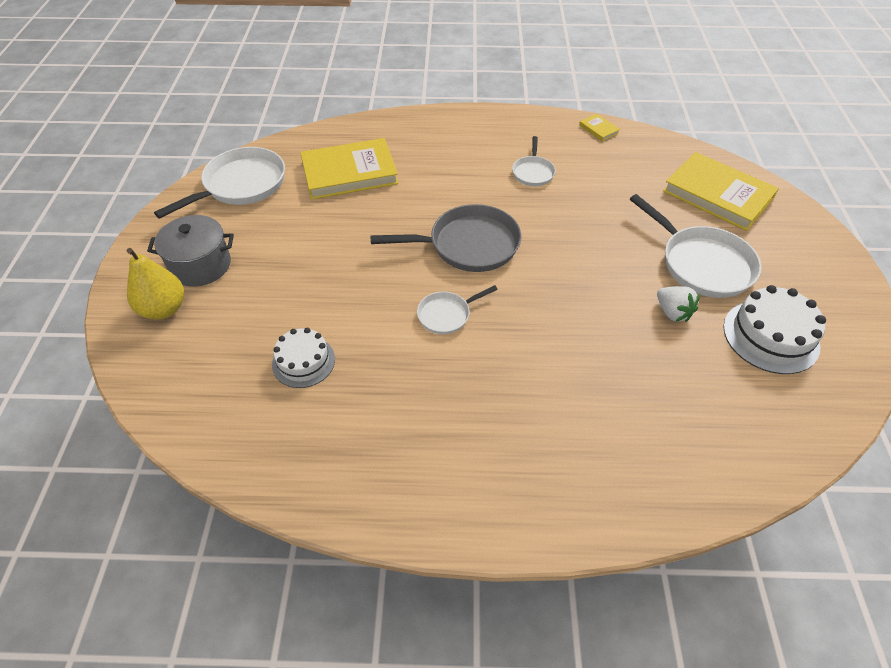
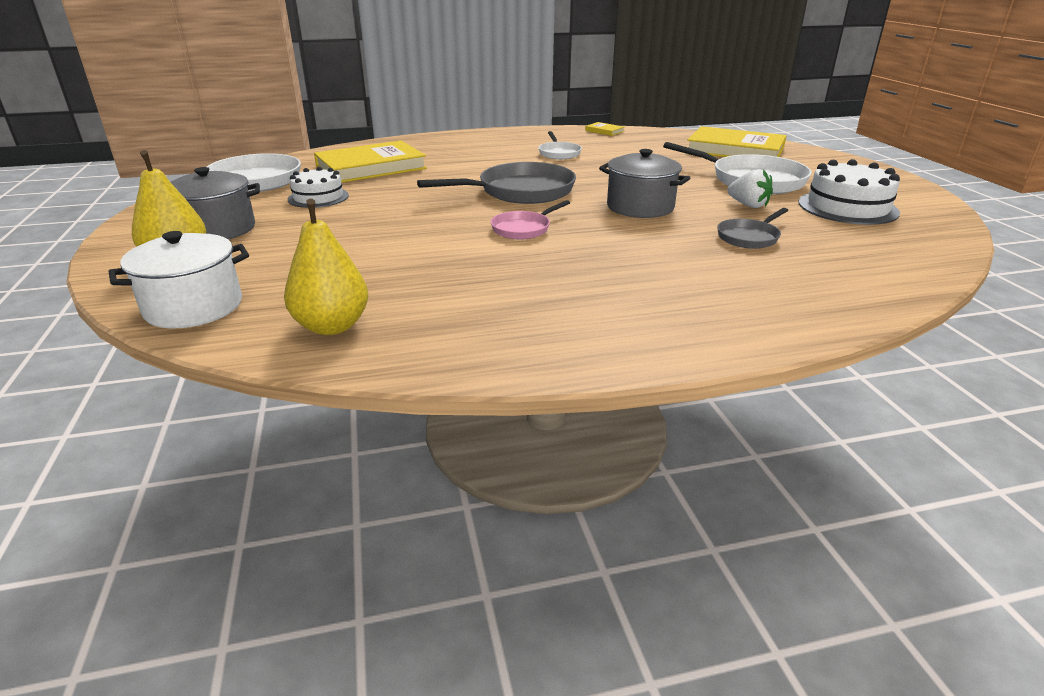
camera: 15 degrees left, 20 degrees down
(164, 383) = (194, 307): none -> white pot
(254, 433) = (332, 326): none -> yellow pear
(303, 361) = (373, 273): white cake -> white cake (318, 197)
(447, 314) = (523, 229): white pan -> pink pan
(567, 296) = (640, 207): none -> grey pot
(643, 372) = (749, 237): none -> grey pan

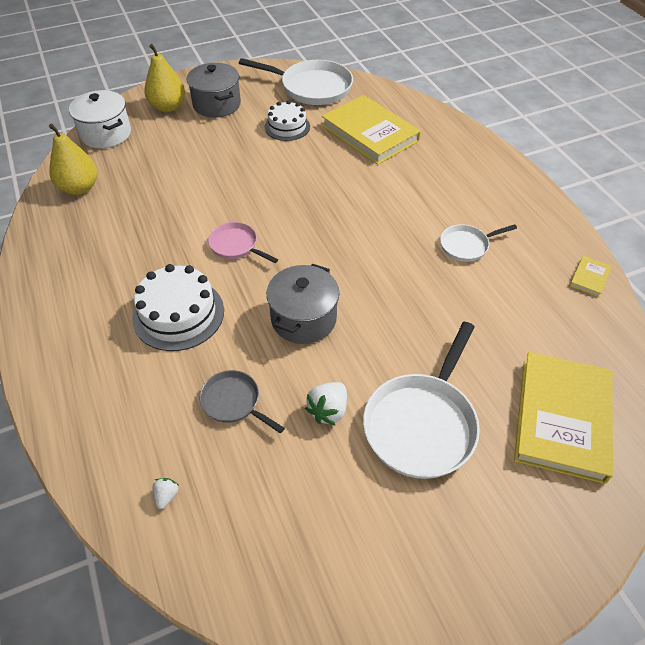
camera: 80 degrees right, 20 degrees up
(520, 191) = (328, 232): grey pan -> none
(847, 207) = (342, 514): white cake -> white cake (178, 314)
(871, 267) = (166, 496): none -> white strawberry

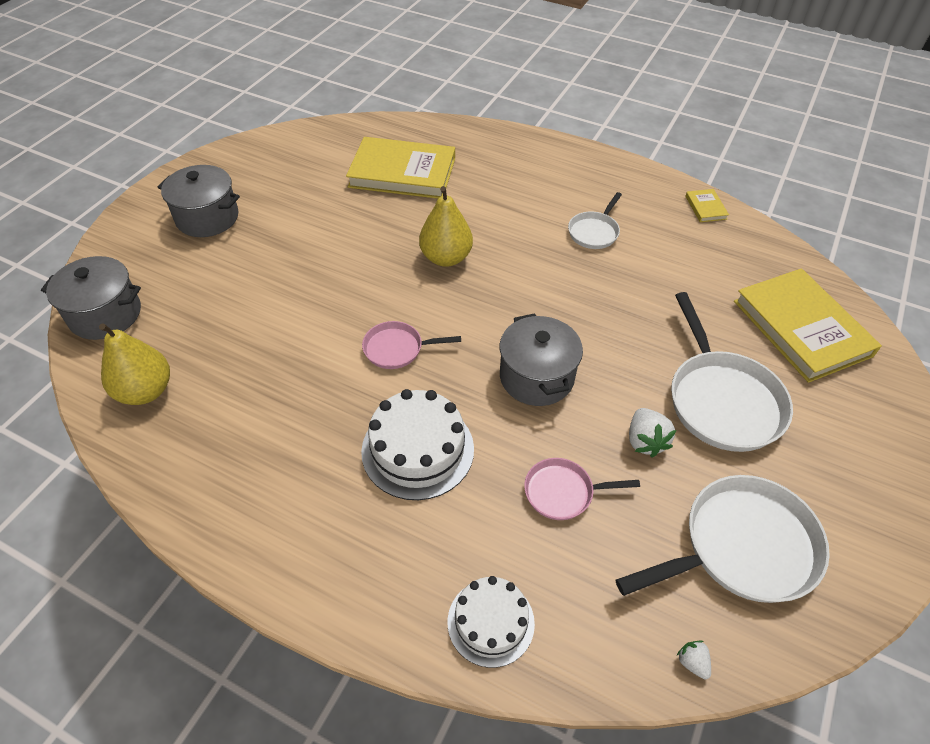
camera: 40 degrees left, 0 degrees up
(106, 134) = (105, 314): white pot -> grey pot
(166, 496) = (603, 618): white strawberry -> white strawberry (692, 662)
(168, 107) = (150, 247): yellow pear -> yellow pear (446, 258)
(234, 402) = (563, 492): grey pan -> pink pan
(287, 127) = (313, 205): white cake -> white cake (490, 622)
(311, 87) = (293, 153): white pan -> white pan (741, 547)

